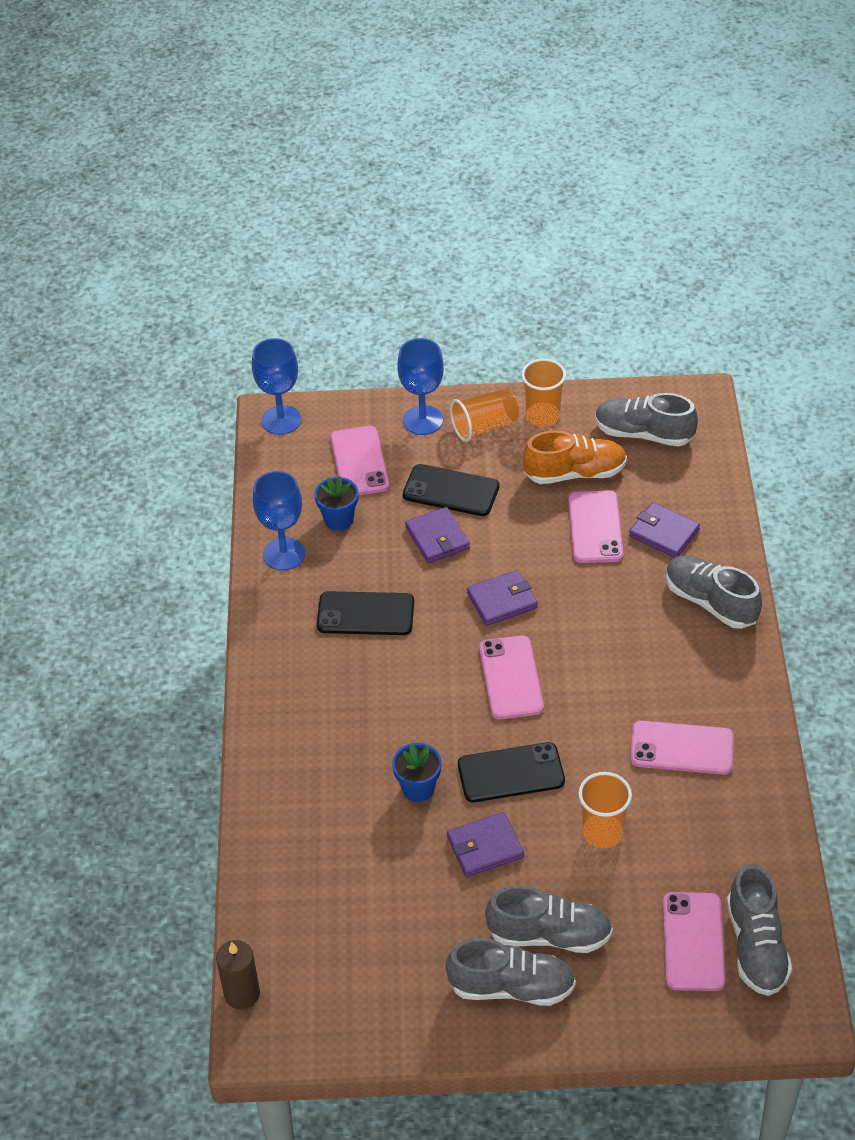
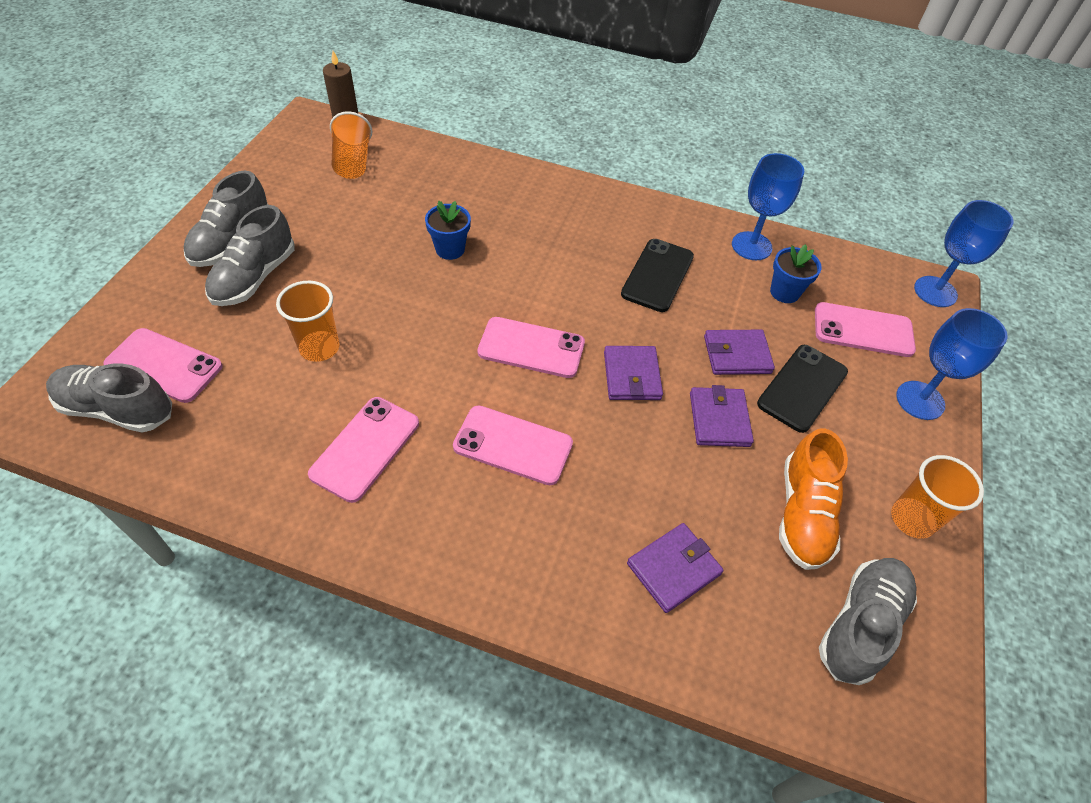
camera: 105 degrees right, 5 degrees up
(484, 427) = (901, 453): orange cup -> orange cup (353, 162)
(485, 847) = (365, 269): purple wallet -> purple wallet (719, 419)
(511, 773) = (425, 310): black phone -> none
(595, 527) = (706, 499): pink phone -> pink phone (513, 445)
(710, 602) = (543, 570): grey shoe -> none

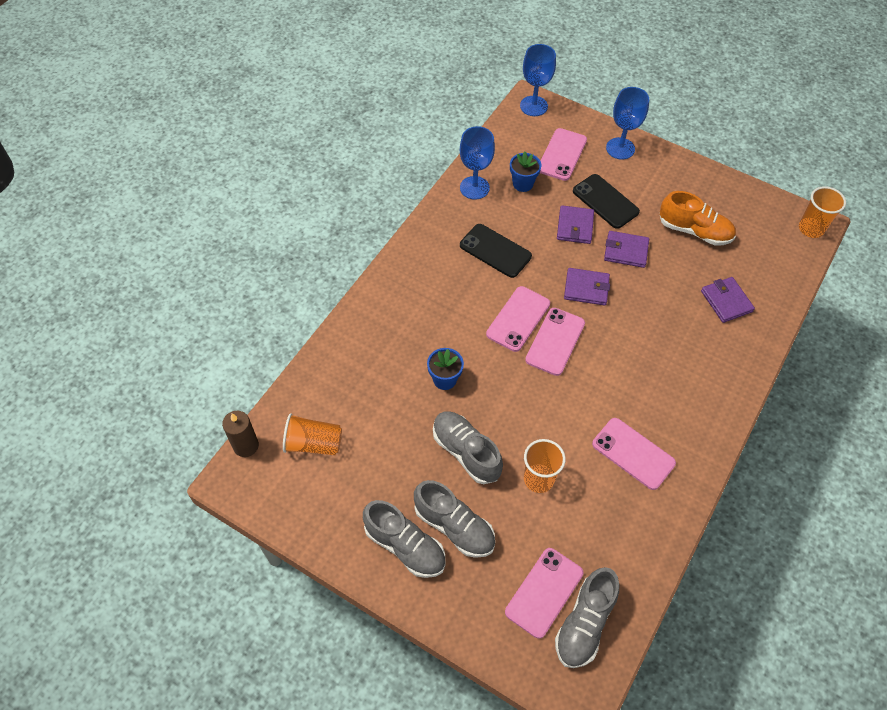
camera: 75 degrees left, 5 degrees up
(513, 445) = (637, 366): pink phone -> pink phone (518, 319)
(860, 625) = (760, 229): grey shoe -> grey shoe (466, 452)
(912, 519) = (700, 183): orange cup -> orange cup (811, 229)

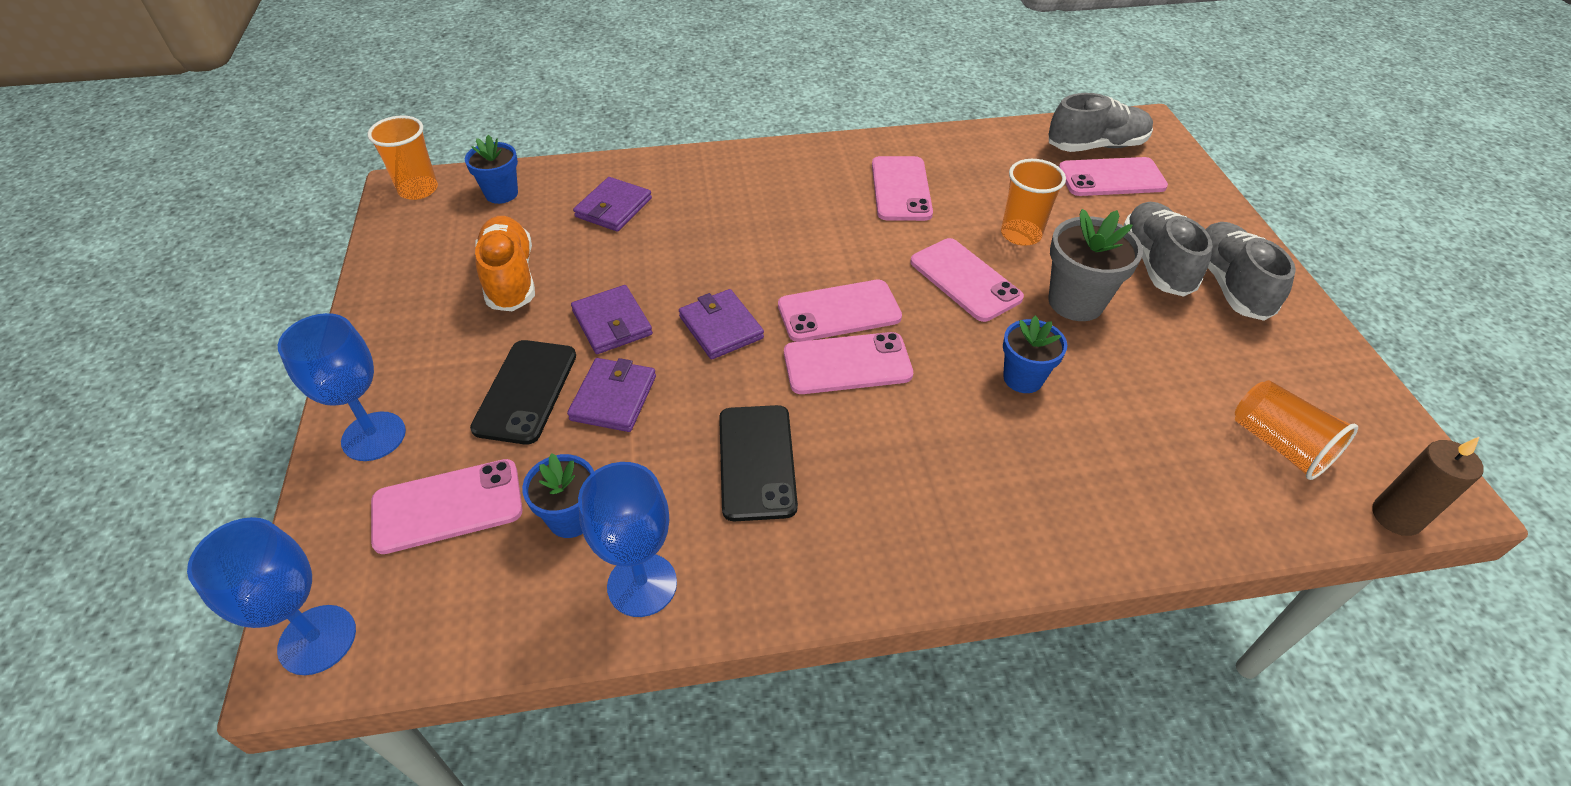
camera: 130 degrees left, 10 degrees down
(466, 452) = (1075, 302): grey shoe -> grey flower pot
(528, 415) = (965, 280): none -> pink phone
(575, 226) = (613, 398): purple wallet -> purple wallet turned 45 degrees counterclockwise
(779, 261) = (501, 193): none -> blue flower pot

